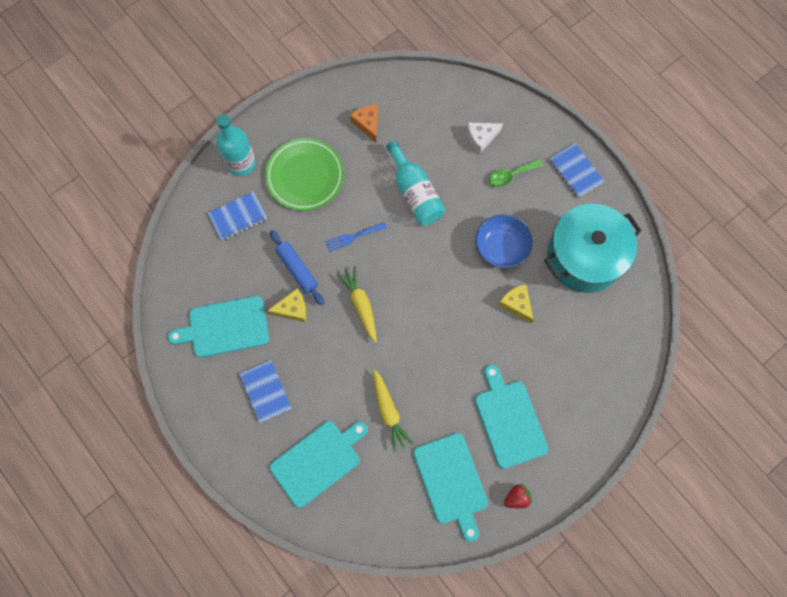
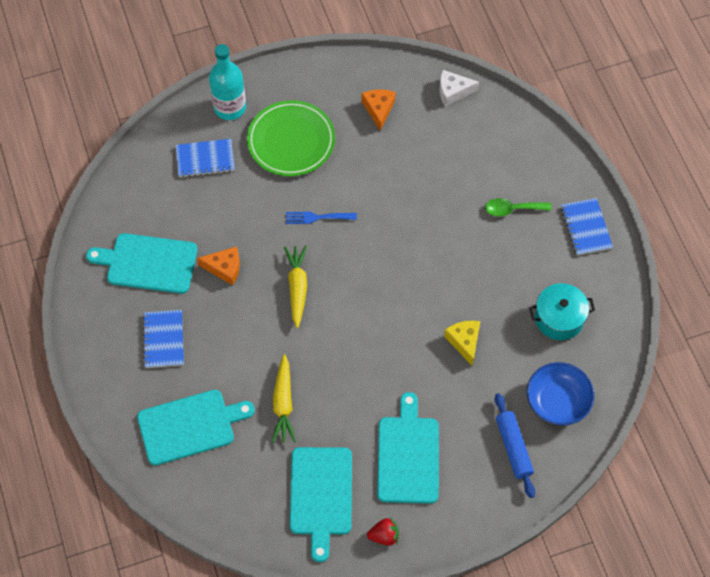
camera: 20 degrees right, 10 degrees down
(292, 309) = (224, 268): yellow cheese -> orange cheese
(297, 269) = (245, 231): blue rolling pin -> blue rolling pin (513, 448)
(415, 193) = (401, 194): turquoise bottle -> none
(481, 138) = (495, 161): white cheese -> white cheese (453, 91)
(501, 247) = (471, 279): blue bowl -> blue bowl (557, 402)
(584, 257) = (559, 318): turquoise pot -> turquoise pot, size x0.56

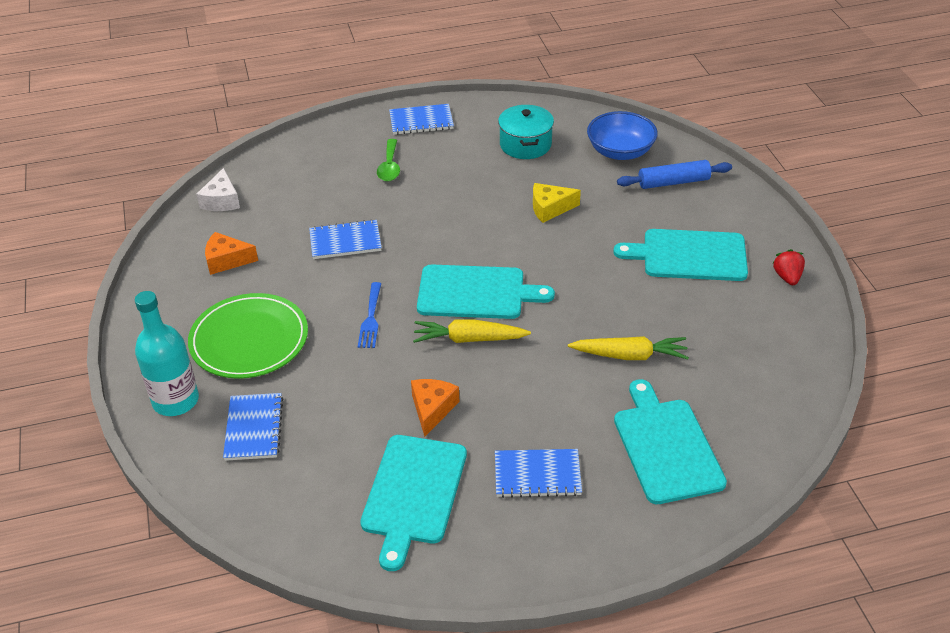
camera: 85 degrees left, 20 degrees down
(321, 495) = (746, 326): turquoise cutting board -> turquoise cutting board (476, 293)
(407, 188) = (345, 241): none -> blue notebook

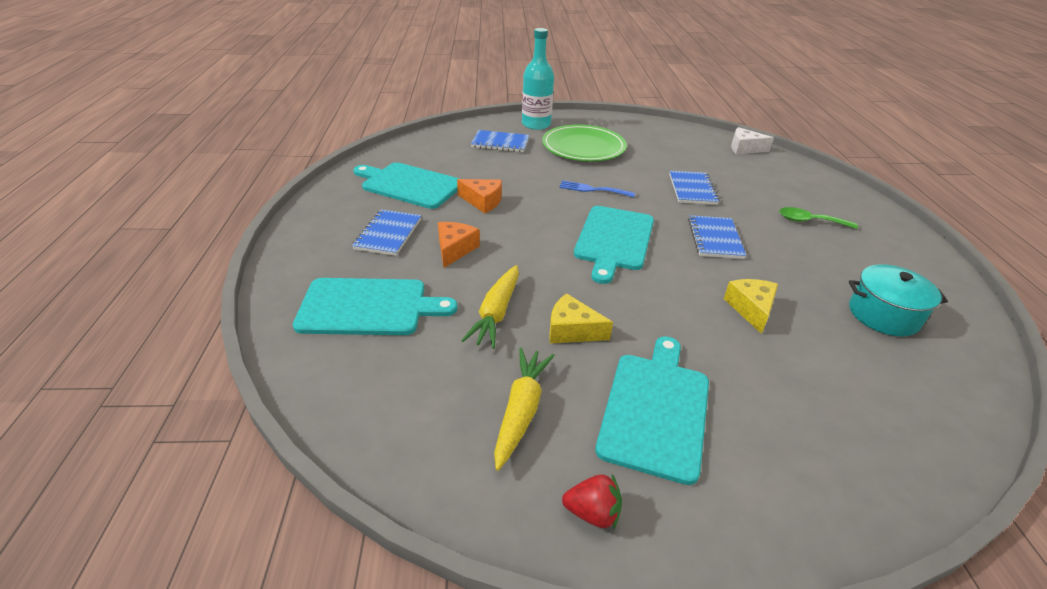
camera: 100 degrees right, 5 degrees down
(226, 260) = (671, 146): orange cheese -> orange cheese (454, 249)
(421, 121) = (903, 249): blue notebook -> blue notebook (715, 238)
(469, 339) = (554, 227): yellow carrot -> yellow carrot (521, 410)
(620, 151) = (898, 401): blue bowl -> none
(628, 305) = (572, 330): none -> yellow cheese
(673, 182) = (831, 442): blue rolling pin -> none

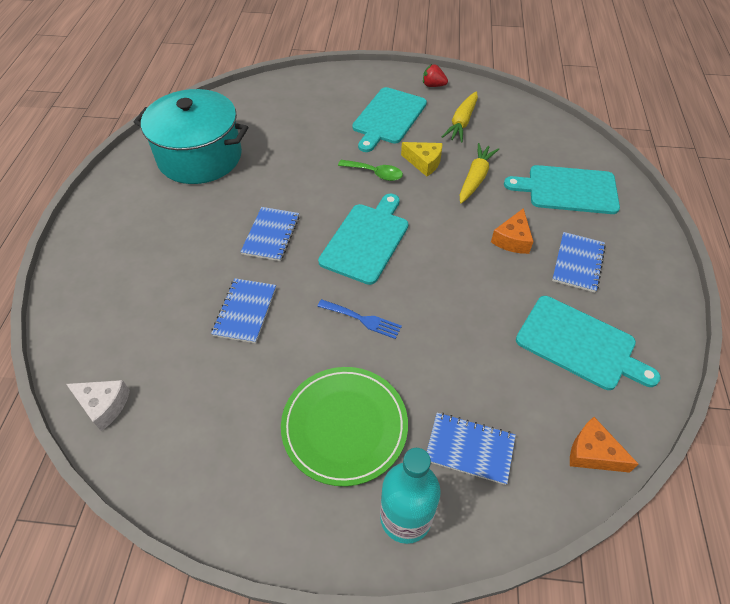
camera: 170 degrees left, 15 degrees up
(483, 201) = (490, 306): orange cheese -> orange cheese (593, 453)
(751, 309) = (291, 168): yellow cheese -> none
(809, 221) = (159, 250): green spoon -> green spoon (375, 173)
(883, 315) = (200, 157): turquoise pot -> turquoise pot, size x1.79

